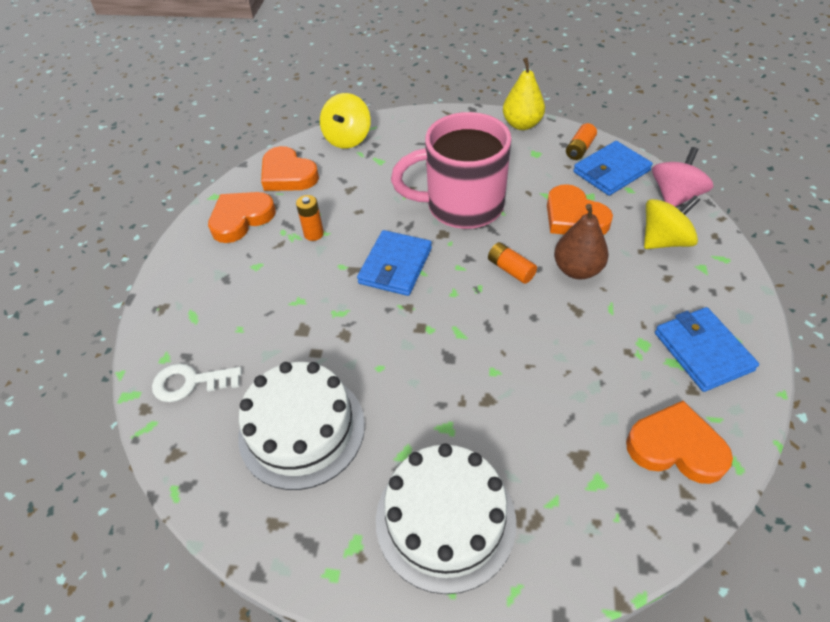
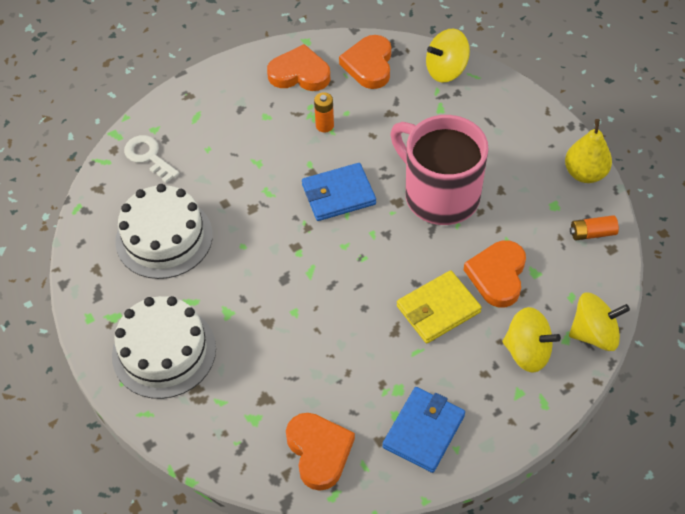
camera: 50 degrees right, 5 degrees up
(510, 269) = (399, 266): orange battery -> none
(577, 269) = (438, 309): brown pear -> yellow wallet
(611, 171) = (583, 272): blue wallet -> none
(675, 196) = (594, 334): pink spinning top -> yellow spinning top

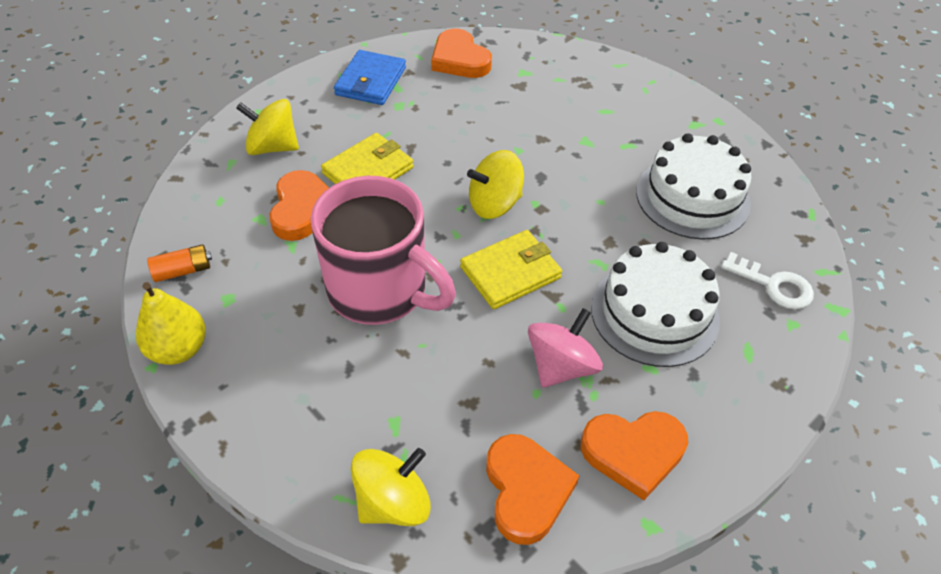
camera: 165 degrees right, 5 degrees down
(164, 351) = (630, 105): white cake -> white cake (654, 313)
(324, 125) = (561, 366): orange battery -> pink spinning top
(338, 194) = (510, 272): blue wallet -> yellow wallet
(594, 334) = (200, 170): yellow spinning top -> yellow spinning top (494, 204)

